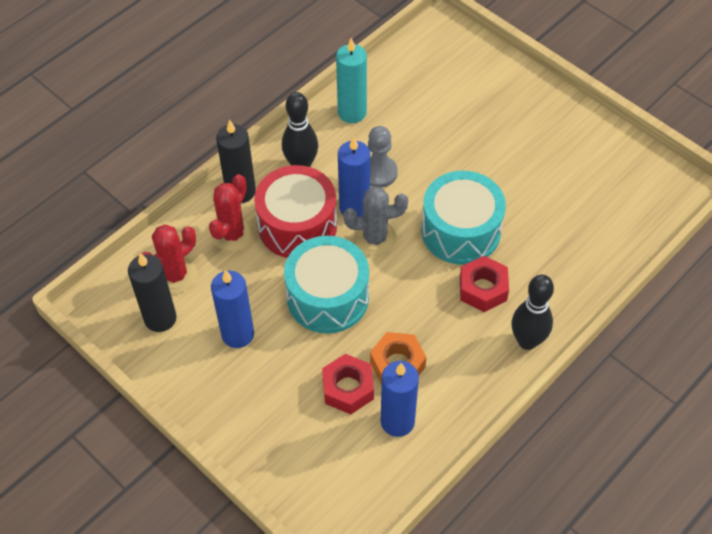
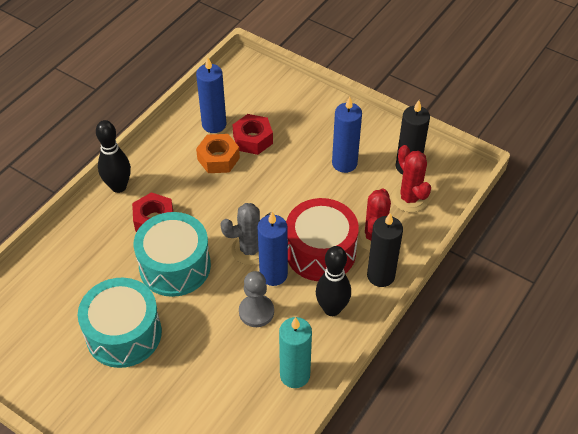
camera: 170 degrees right, 5 degrees down
(175, 275) = (409, 198): red cactus -> red cactus turned 60 degrees counterclockwise
(327, 297) = (281, 198): turquoise drum -> turquoise drum (124, 334)

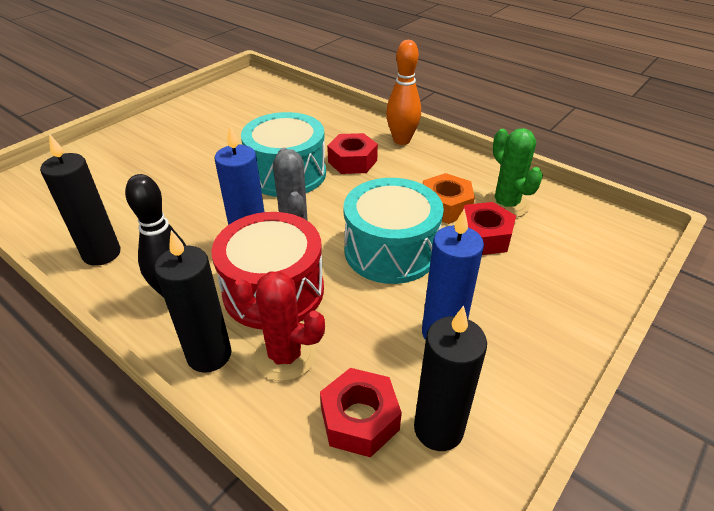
camera: 95 degrees right, 10 degrees down
(118, 186) = (401, 140): black bowling pin -> orange bowling pin
(124, 334) = (217, 145): turquoise drum -> turquoise drum (390, 250)
(214, 124) = (506, 204): blue candle -> green cactus
(256, 312) = (203, 228): grey pawn -> none
(295, 375) = (102, 254): turquoise candle -> black candle
(409, 198) = (360, 419): red cactus -> red nut

